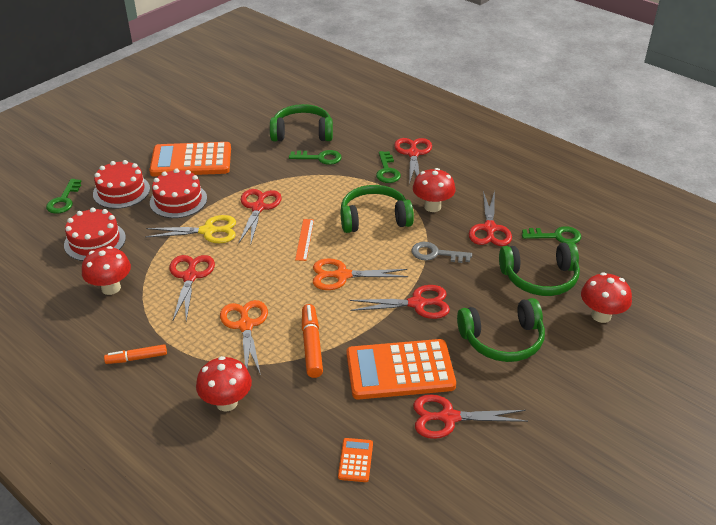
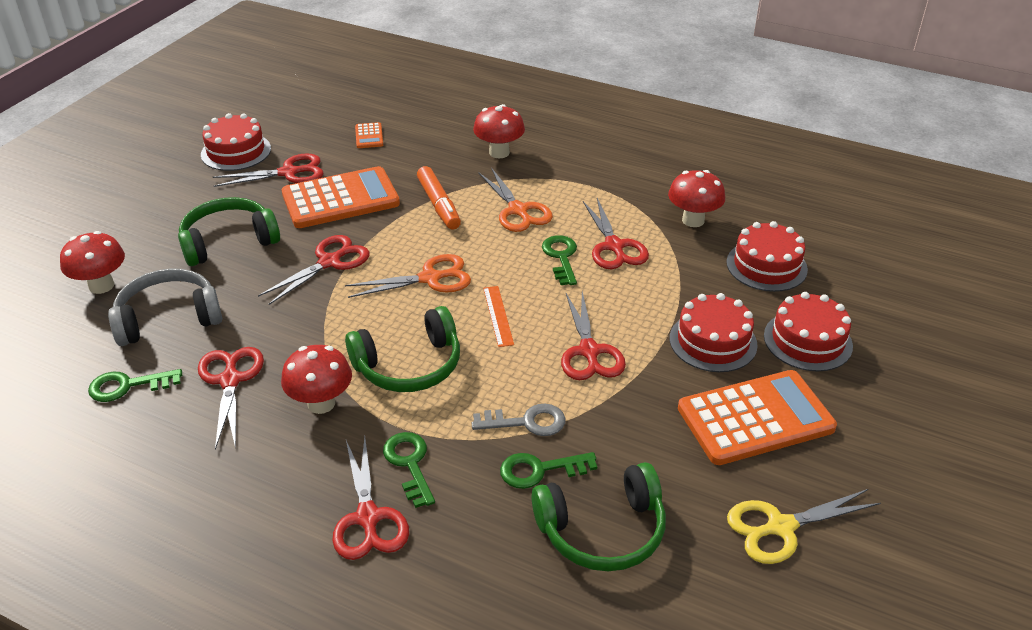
camera: 165 degrees right, 0 degrees up
(64, 200) = (871, 312): green key -> green key (561, 257)
(136, 358) = (607, 168): orange marker -> none
(208, 231) = (635, 304): yellow scissors -> yellow scissors (780, 527)
(417, 304) = (329, 262): red scissors -> red scissors turned 150 degrees clockwise
(435, 254) = (311, 327): grey key -> grey key (527, 422)
(507, 465) = (236, 151): none -> red cake
(540, 278) = (168, 318): green headphones -> grey headphones

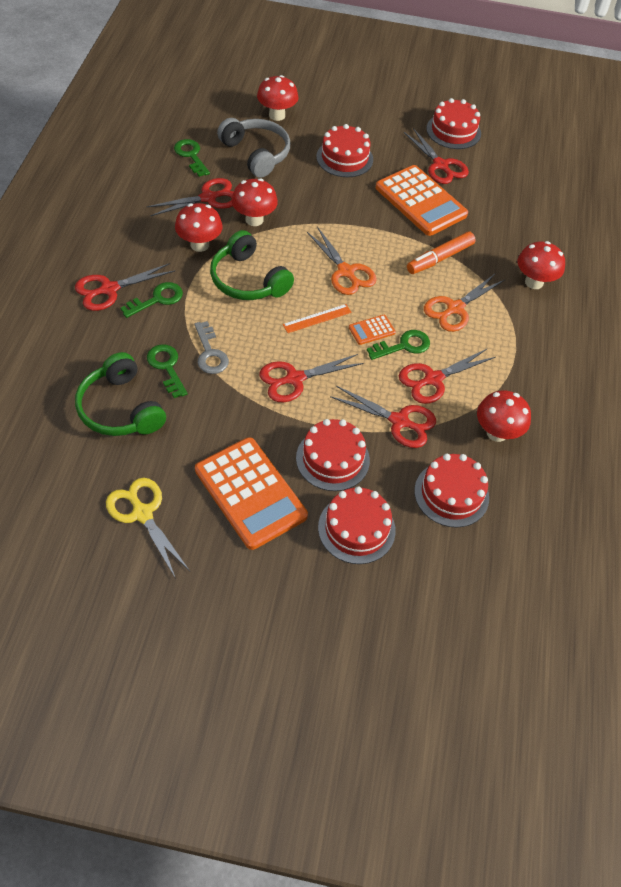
camera: 70 degrees right, 15 degrees up
(228, 242) = (344, 158): green headphones -> red cake
(299, 341) = (254, 219): none -> red mushroom
(329, 262) = (343, 214): red scissors -> red scissors (399, 421)
(369, 136) = (514, 197): orange calculator -> orange calculator (371, 330)

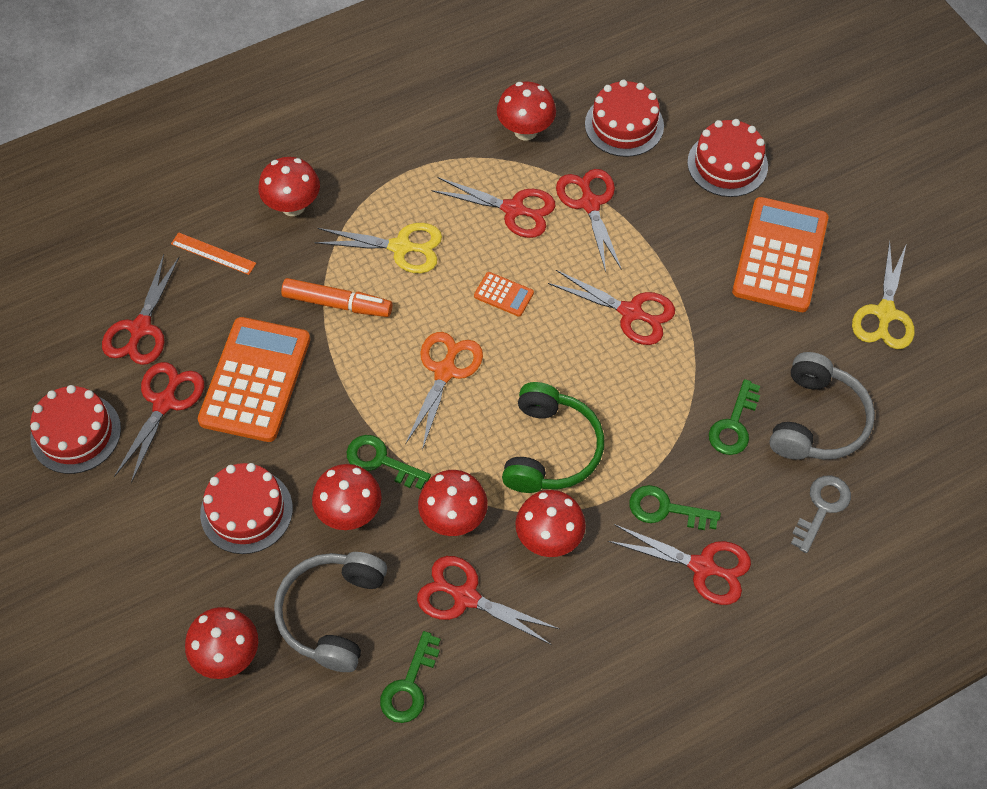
camera: 125 degrees left, 5 degrees up
(121, 408) = (817, 420): green headphones -> grey headphones
(210, 353) = (678, 403): grey key -> grey key (822, 508)
(302, 188) = (350, 513): none -> red mushroom
(317, 318) = (537, 349): orange ruler -> orange ruler (213, 254)
(332, 459) = (682, 223): red cake -> none
(403, 346) = (496, 257): green key -> green key (381, 461)
(455, 308) = (401, 247): orange scissors -> yellow scissors
(499, 181) = (140, 328): none -> red scissors

